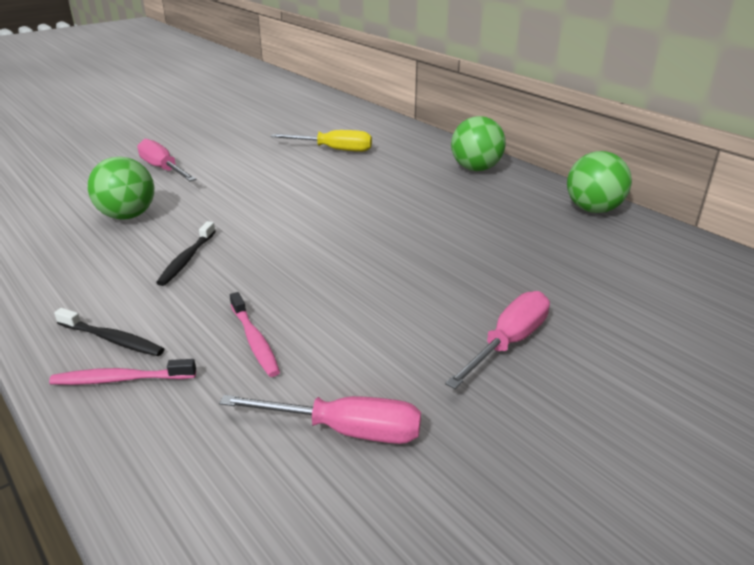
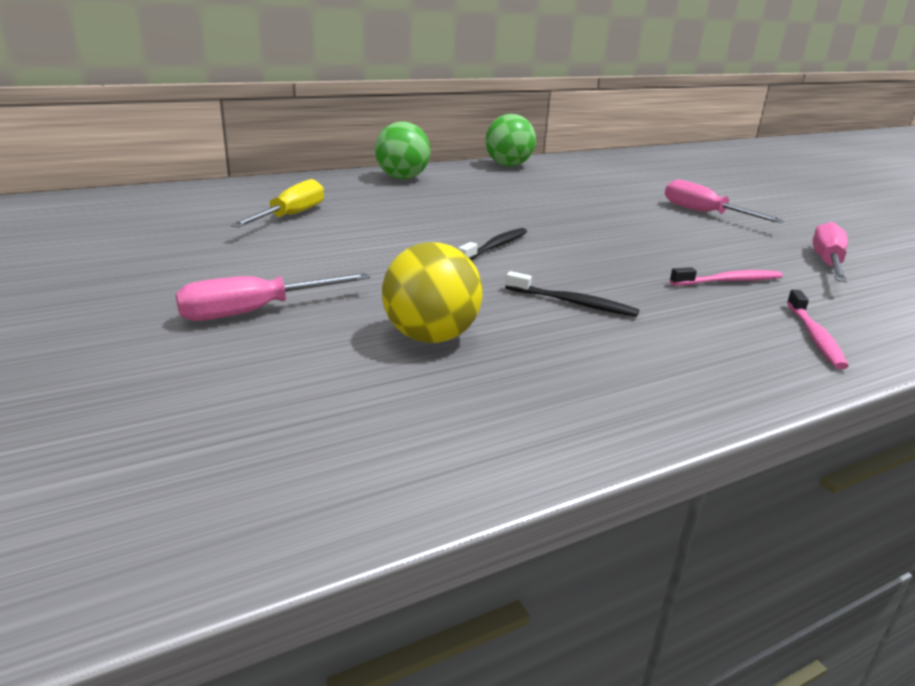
camera: 80 degrees left, 5 degrees down
(112, 339) = (750, 342): black toothbrush -> black toothbrush (495, 247)
(128, 216) = (430, 337): green ball -> yellow ball

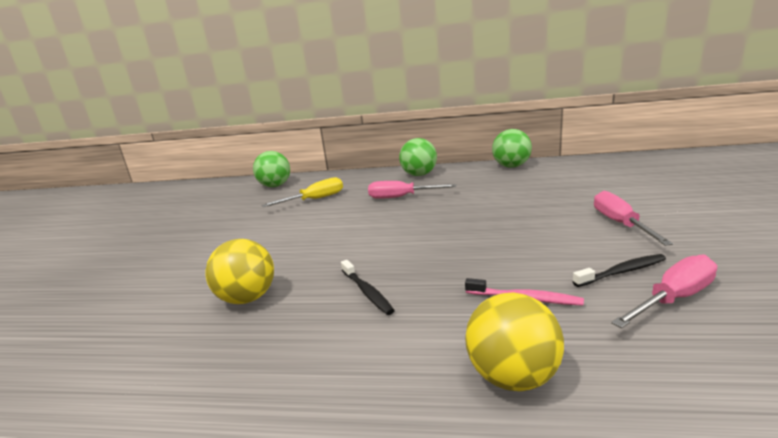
camera: 40 degrees right, 5 degrees down
(168, 202) = (275, 186): none -> green ball
(255, 311) = (204, 261): pink screwdriver -> pink screwdriver (401, 197)
(495, 247) = (391, 236): black toothbrush -> black toothbrush (622, 272)
(814, 336) = (513, 377): pink toothbrush -> yellow ball

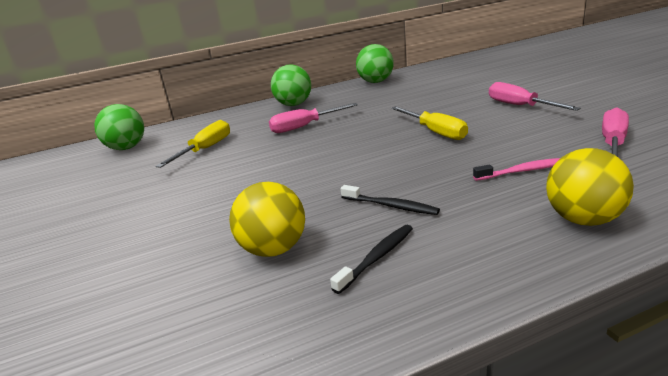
camera: 30 degrees left, 5 degrees up
(497, 230) = (435, 132): none -> yellow screwdriver
(622, 272) = (562, 136): black toothbrush -> black toothbrush (377, 258)

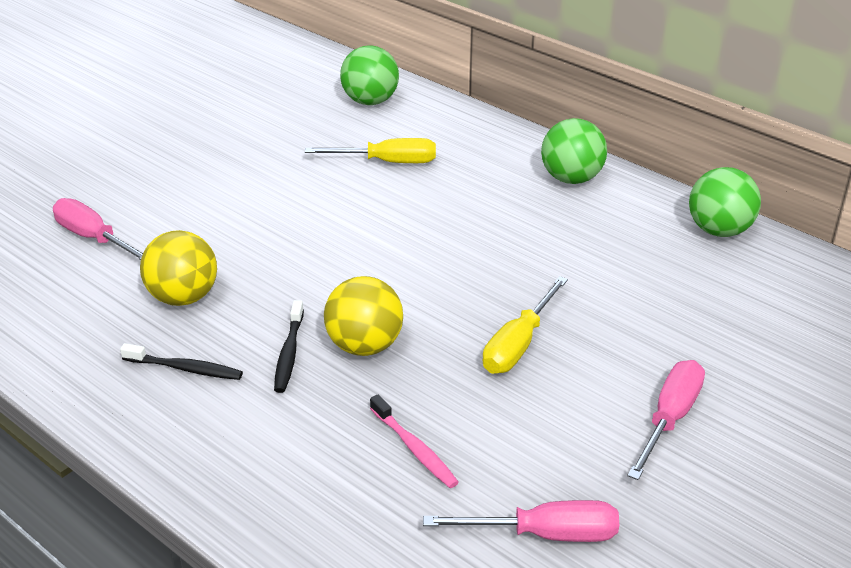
camera: 60 degrees right, 10 degrees up
(304, 126) = (490, 217): pink screwdriver -> pink screwdriver (94, 238)
(583, 219) = (300, 511): yellow ball -> yellow ball (364, 346)

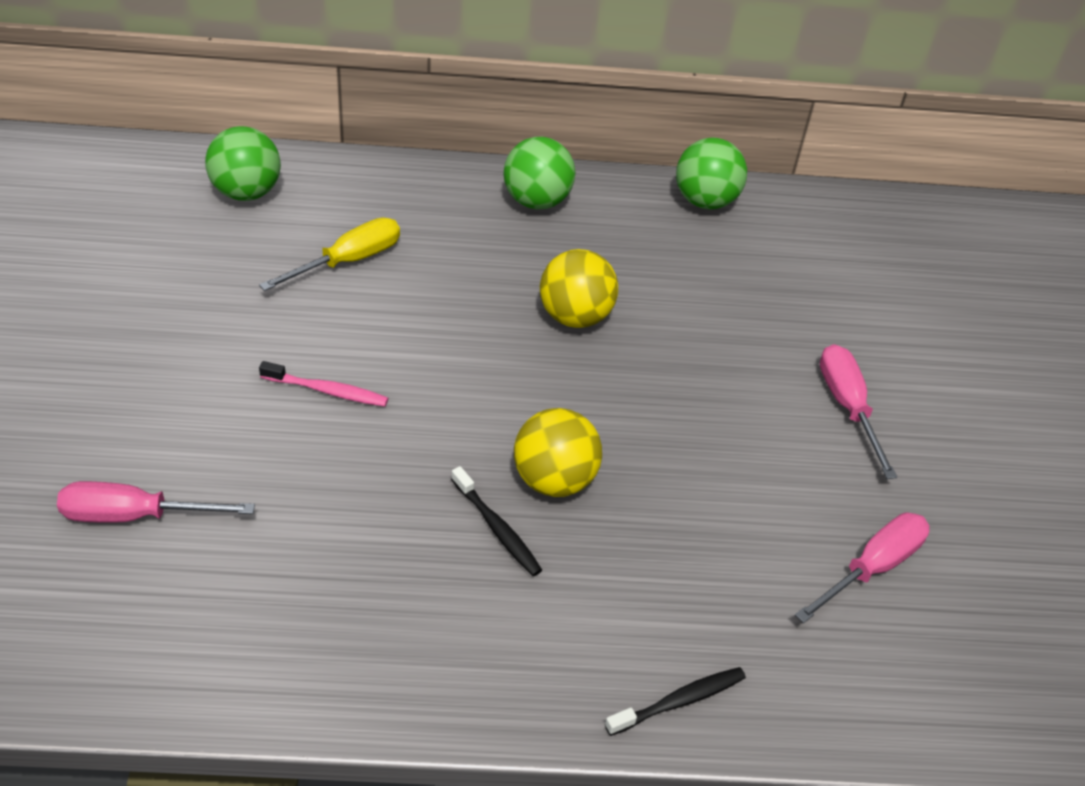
camera: 45 degrees left, 10 degrees up
(183, 297) = (323, 529): yellow ball -> yellow ball (575, 316)
(185, 368) = (420, 606): black toothbrush -> black toothbrush (679, 701)
(414, 448) = (704, 555): pink toothbrush -> pink toothbrush (327, 390)
(518, 344) = (674, 402): yellow screwdriver -> none

